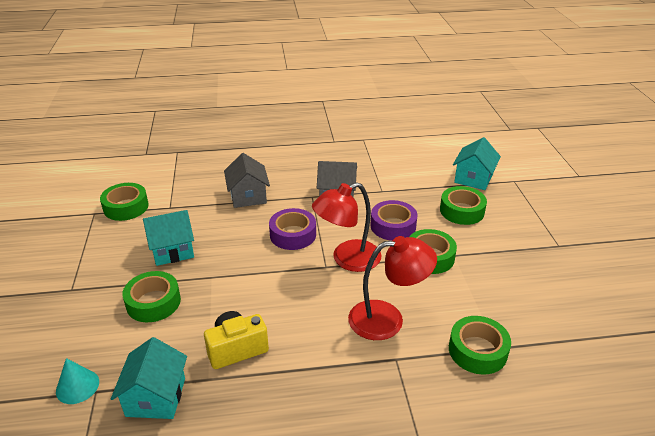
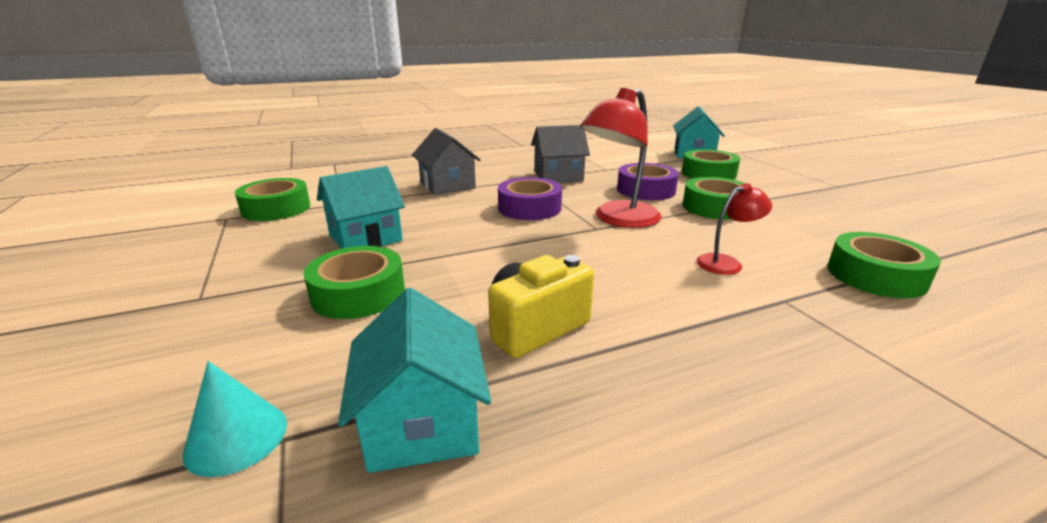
camera: 15 degrees left, 10 degrees down
(387, 319) = (726, 263): red lamp -> red lamp, size x0.54

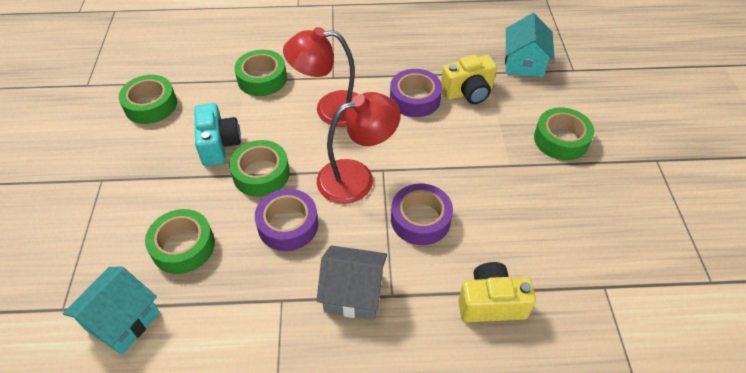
camera: 160 degrees left, 25 degrees up
(236, 437) = (590, 73): turquoise cone -> none
(276, 208) = (671, 292): green tape -> green tape (151, 105)
(365, 238) = (568, 205): turquoise house -> none
(447, 186) = (491, 303): grey house -> yellow camera
(620, 298) = (415, 99): none -> purple tape
(726, 263) = (330, 109): red lamp -> red lamp, size x1.86
(791, 215) = (219, 145): none -> turquoise camera

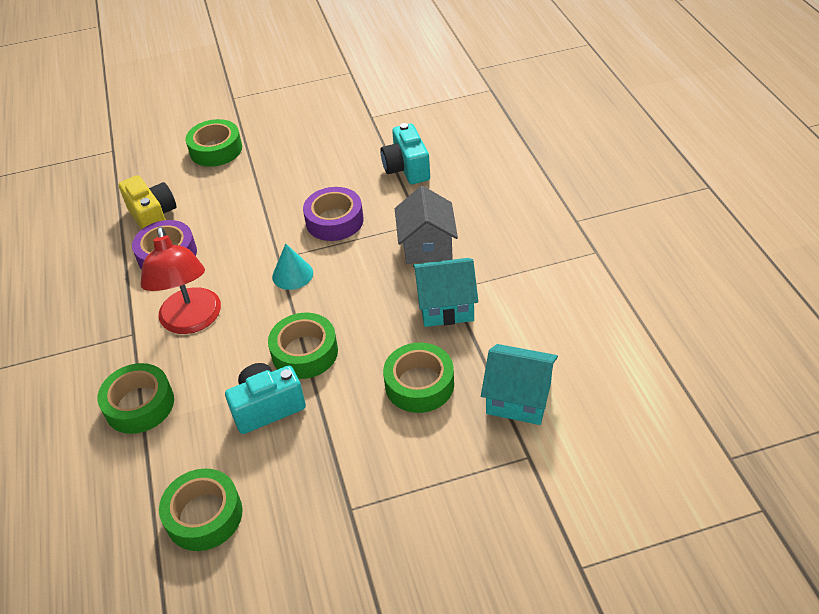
camera: 100 degrees left, 5 degrees down
(288, 225) = (367, 309): purple tape -> none
(357, 177) = (292, 274): red lamp -> turquoise cone
(491, 303) = (407, 168): yellow camera -> turquoise camera
(524, 63) = (102, 183): turquoise house -> turquoise house (446, 306)

